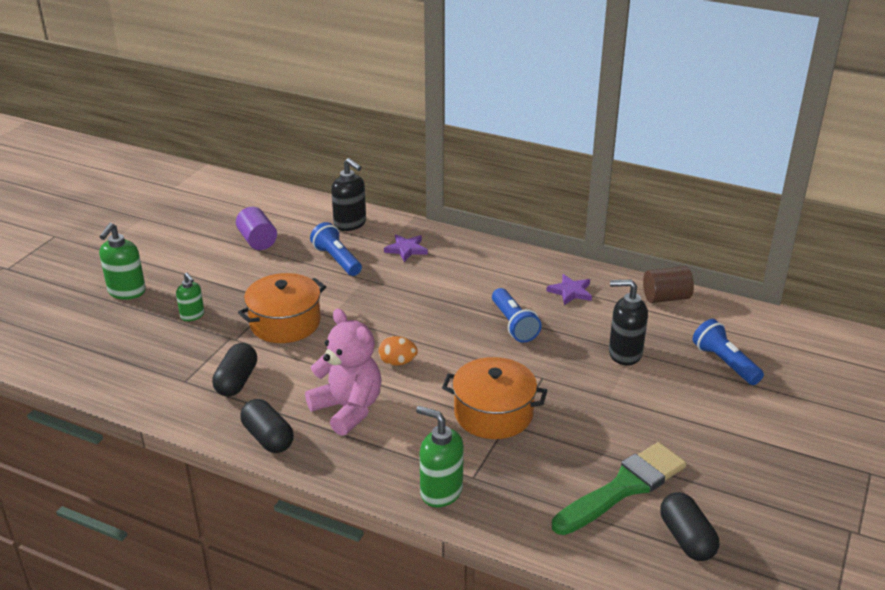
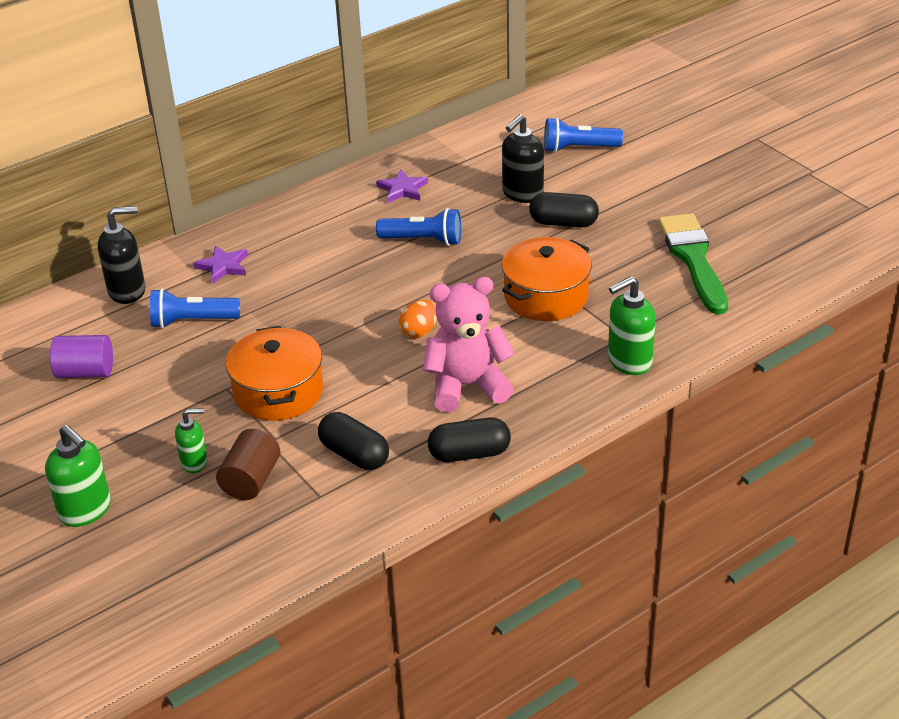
camera: 60 degrees left, 5 degrees up
(666, 298) = (462, 141): brown cylinder -> brown cylinder (251, 480)
(686, 538) = (770, 250): black capsule -> black capsule (563, 223)

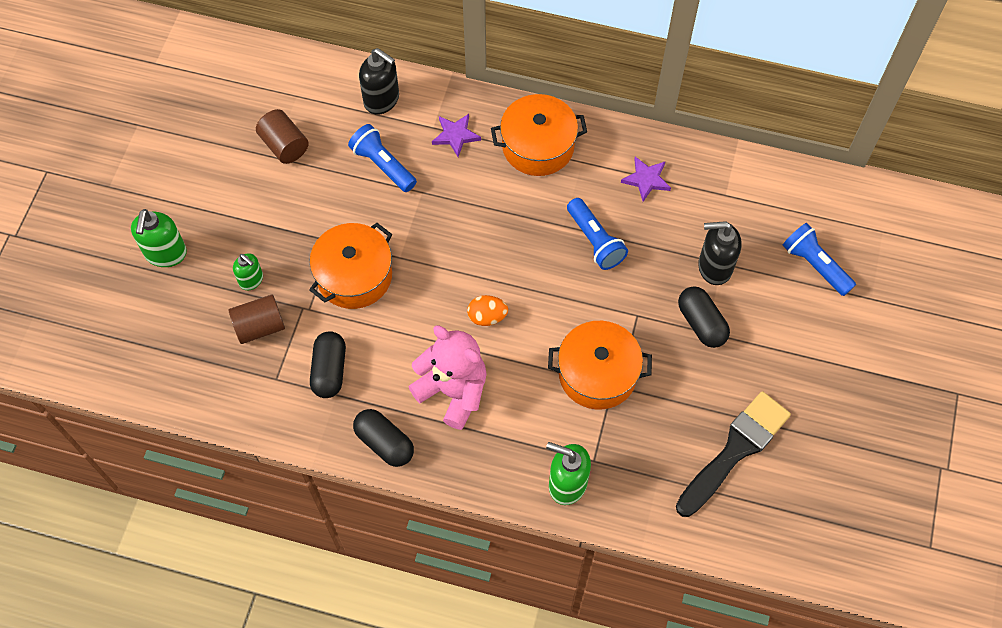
camera: 50 degrees right, 25 degrees up
(85, 372) = (284, 145): purple cylinder -> brown cylinder
(296, 228) = (538, 146): none -> orange pot
(693, 259) = (735, 450): green brush -> black brush

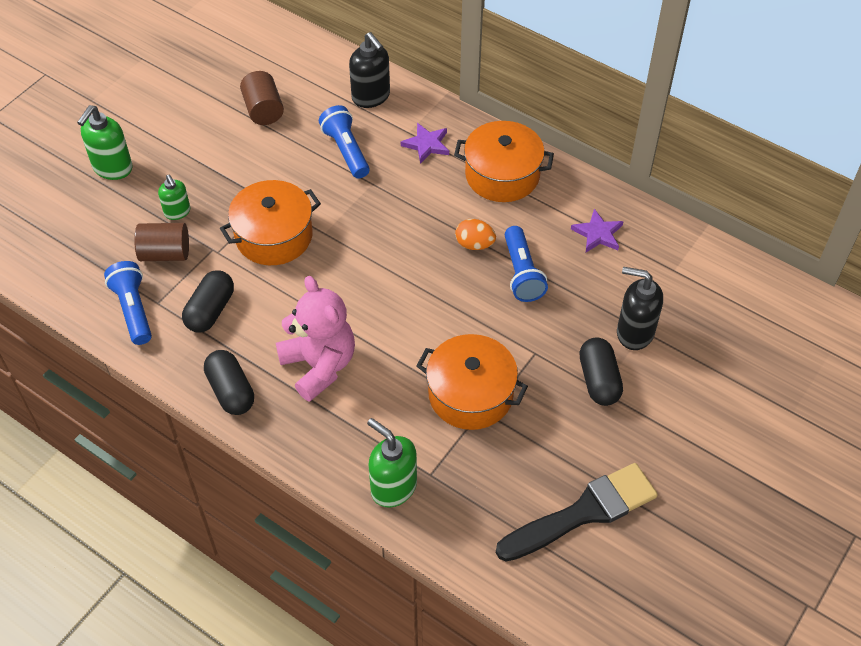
camera: 20 degrees right, 10 degrees down
(487, 317) = (384, 309): orange egg -> orange egg (474, 244)
(815, 265) = (743, 362): blue flashlight -> blue flashlight (133, 310)

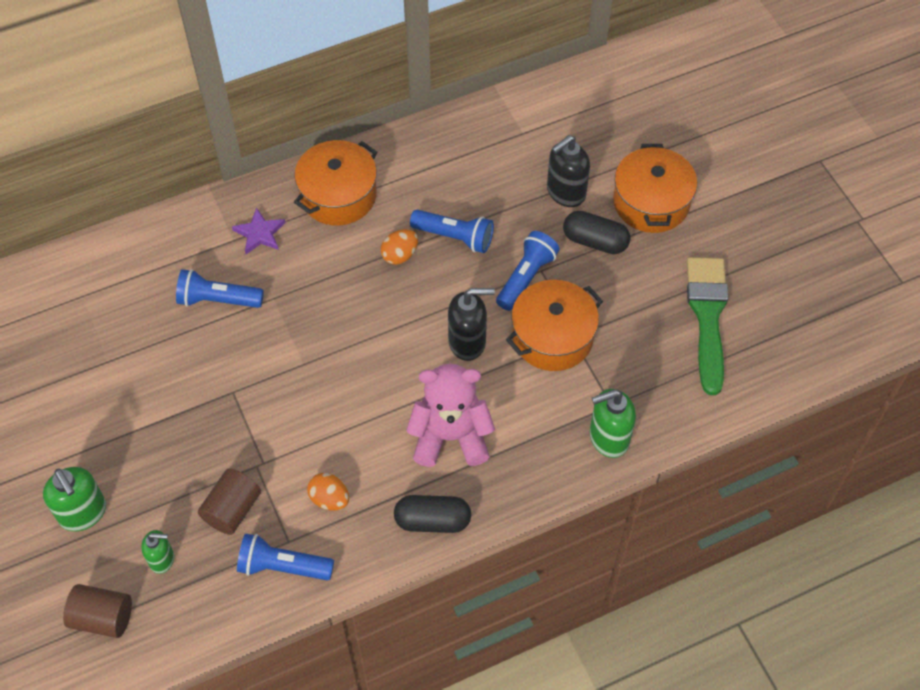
camera: 60 degrees left, 5 degrees up
(177, 212) = (187, 477): green soap dispenser -> green soap dispenser (162, 559)
(210, 310) = (329, 499): black capsule -> orange egg
(263, 110) = (111, 344): brown cylinder -> brown cylinder (103, 618)
(274, 236) = (278, 407): orange pot -> orange pot (651, 202)
(371, 97) = (166, 248): black soap dispenser -> black soap dispenser (467, 342)
(519, 345) = (526, 277): none -> blue flashlight
(583, 512) = (707, 316): black brush -> green brush
(598, 234) = (451, 162): purple star -> none

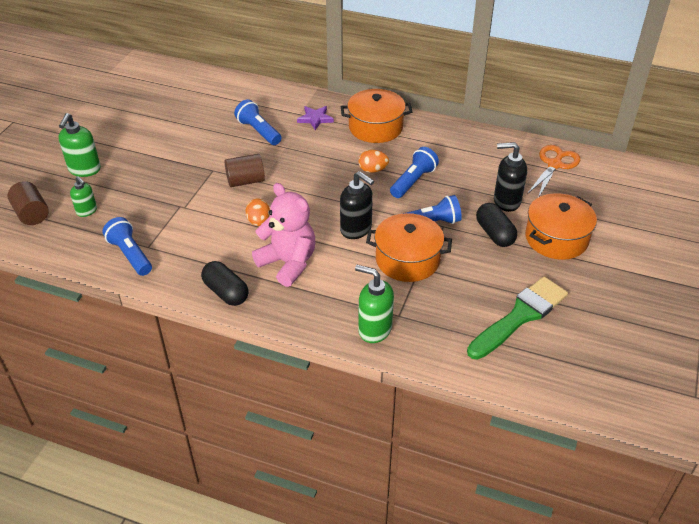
camera: 45 degrees right, 15 degrees down
(232, 509) = (143, 215): brown cylinder -> brown cylinder (245, 181)
(329, 499) = (191, 244): orange egg -> orange egg (258, 221)
(455, 237) = (413, 181): blue flashlight -> blue flashlight turned 120 degrees counterclockwise
(561, 110) = (554, 165): none -> orange scissors

